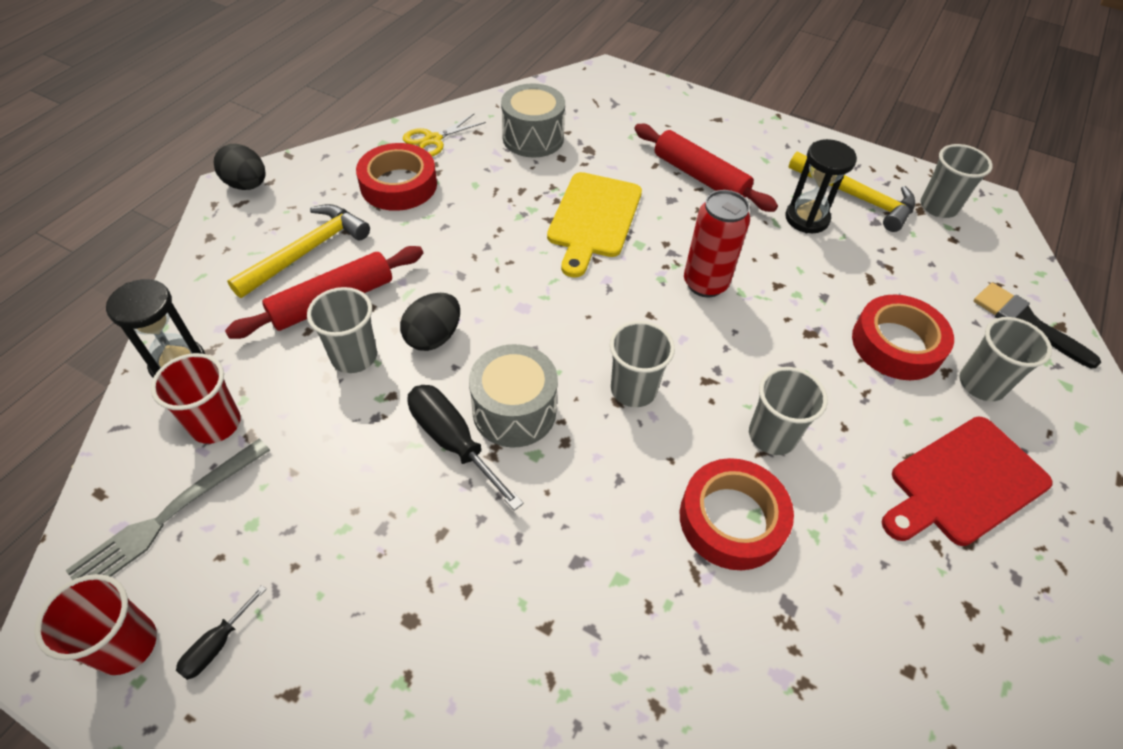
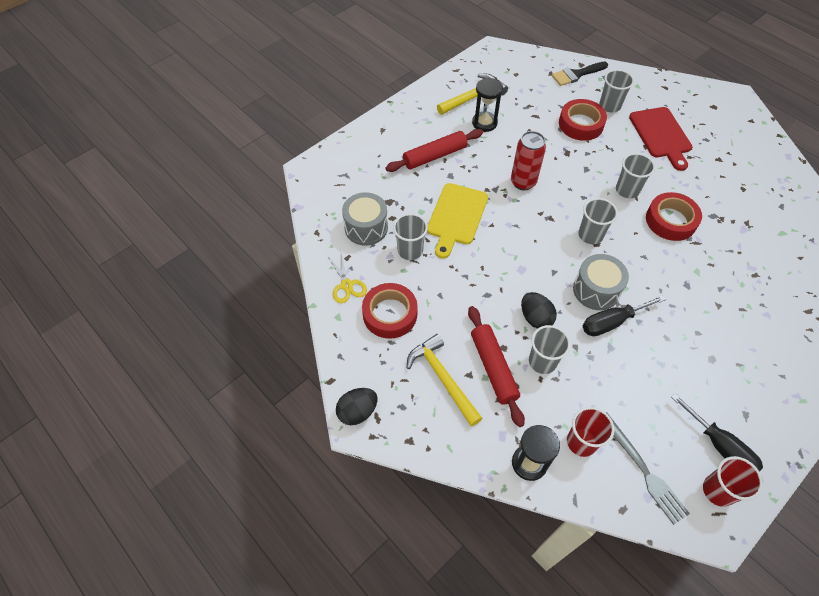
camera: 70 degrees left, 5 degrees up
(217, 645) = (720, 446): black screwdriver -> black screwdriver, size x1.90
(593, 219) = (456, 217): yellow cutting board -> yellow cutting board turned 75 degrees clockwise
(938, 207) = (491, 69): grey cup -> grey cup (410, 250)

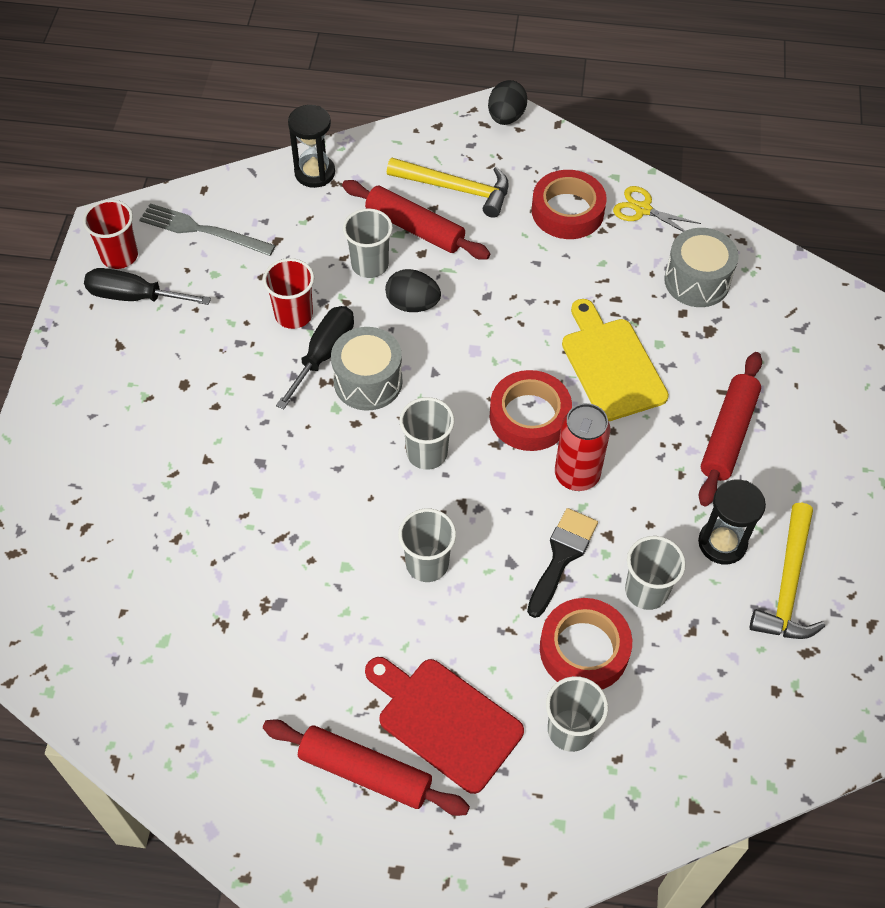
camera: 140 degrees right, 0 degrees up
(410, 250) = (619, 288): grey cup -> grey cup (646, 591)
(576, 74) = (681, 770): black brush -> black brush (562, 556)
(581, 442) = (277, 218): red cup -> red cup (294, 315)
(670, 220) = (335, 551): red tape -> red tape (529, 416)
(708, 138) = (365, 772): none -> red rolling pin

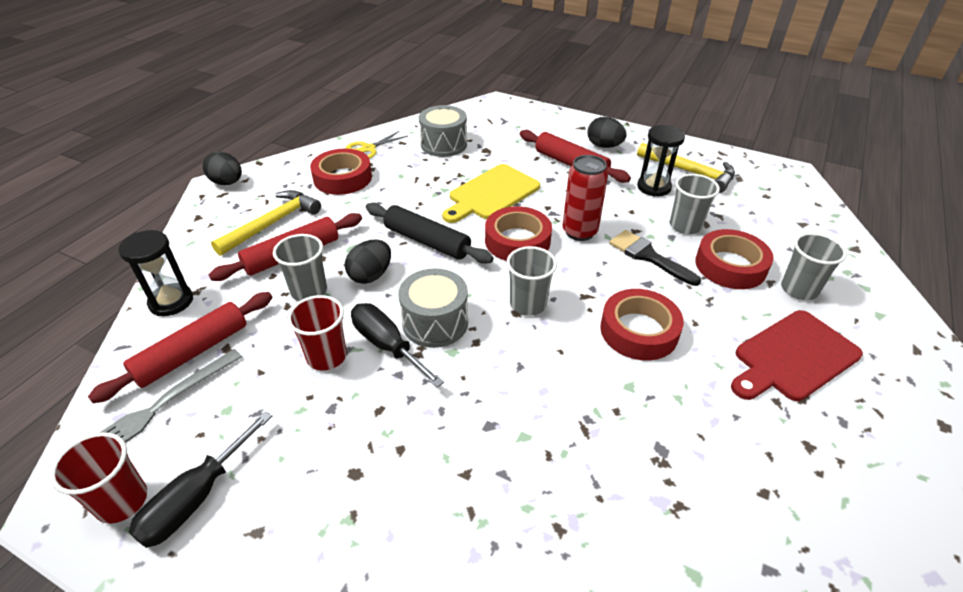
camera: 70 degrees left, 15 degrees down
(365, 772) = (848, 424): red rolling pin -> red rolling pin (193, 353)
(427, 564) = (639, 331): grey cup -> red tape
(489, 332) = (427, 241): none -> black rolling pin
(611, 365) = (491, 194): yellow cutting board -> yellow cutting board turned 45 degrees counterclockwise
(800, 465) = (604, 146): none -> black egg

